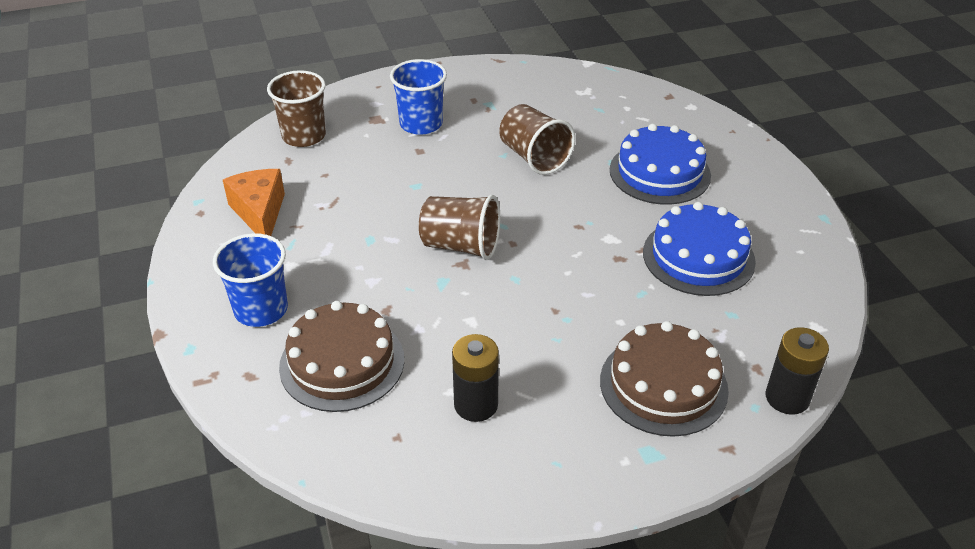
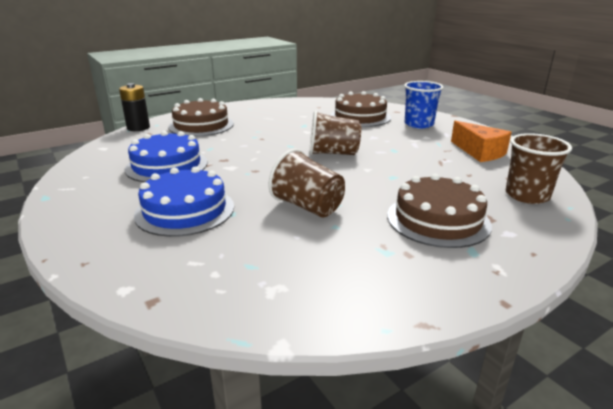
camera: 165 degrees right, 15 degrees down
(421, 124) = (438, 219): blue cup -> brown cake
(476, 405) = (290, 114): black battery -> none

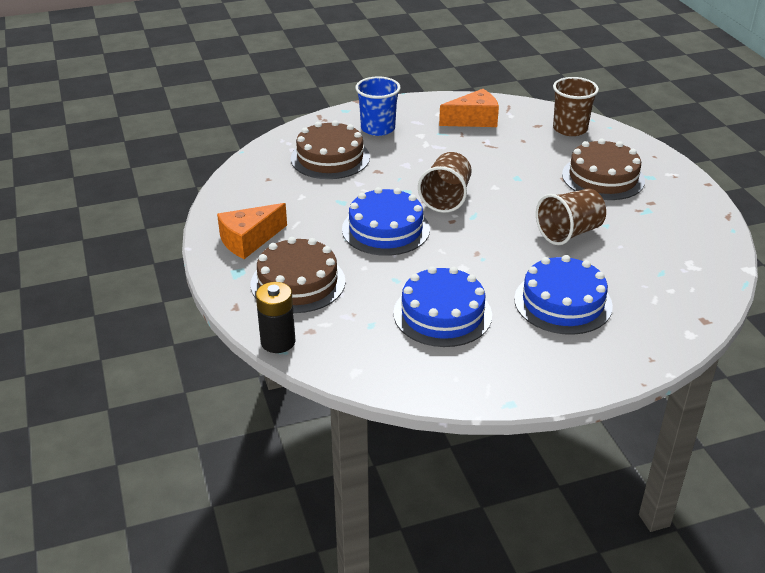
camera: 75 degrees left, 10 degrees up
(245, 111) = (249, 240): none -> orange cheese
(275, 139) = (385, 229): none -> blue cake

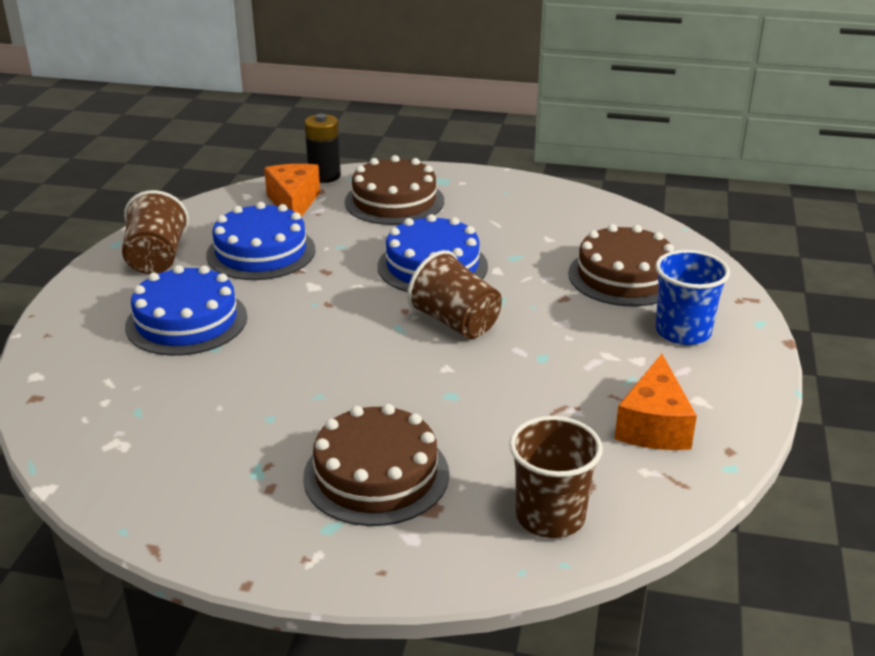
camera: 120 degrees right, 5 degrees down
(249, 240) = (490, 195): orange cheese -> orange cheese (293, 203)
(569, 233) = (289, 380): brown cup -> brown cup (156, 259)

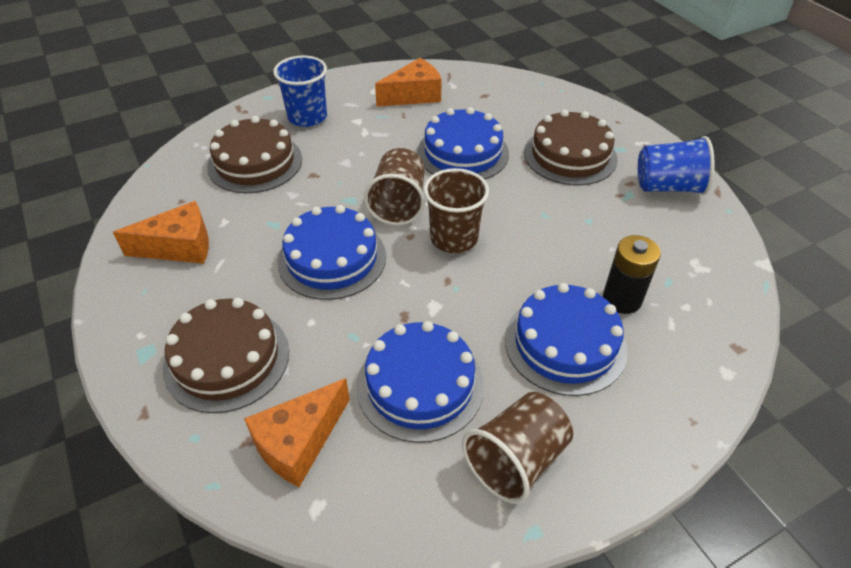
camera: 130 degrees left, 15 degrees up
(221, 513) = (668, 187): none -> blue cup
(324, 176) = (205, 468): black battery -> black battery (622, 299)
(486, 399) = (462, 153): none -> blue cake
(539, 214) = (179, 247): none -> orange cheese
(550, 517) = (520, 96): brown cup -> brown cup (454, 238)

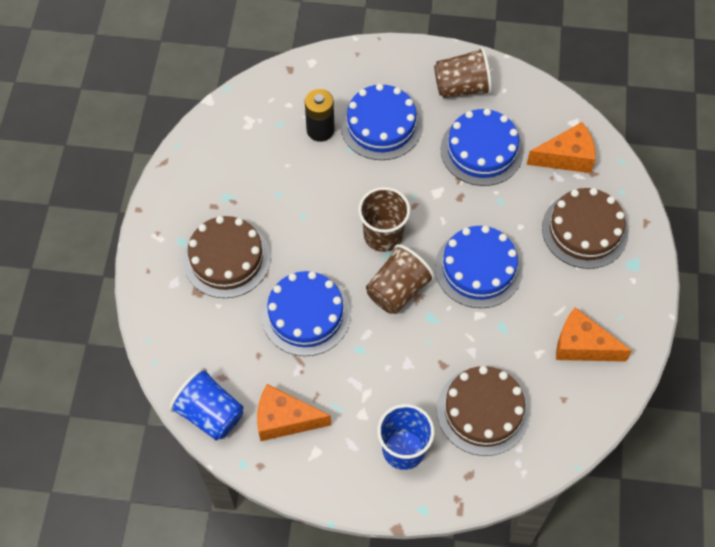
camera: 145 degrees left, 15 degrees up
(668, 187) = (192, 186): blue cup -> blue cup (210, 414)

